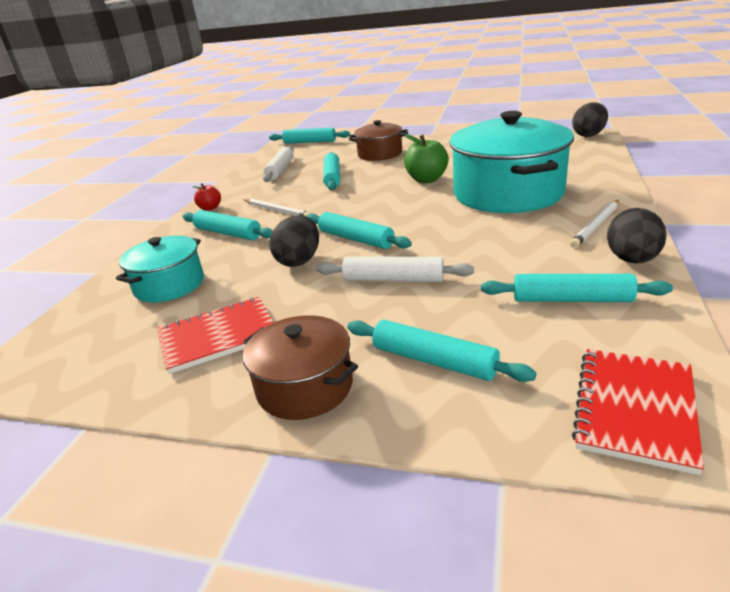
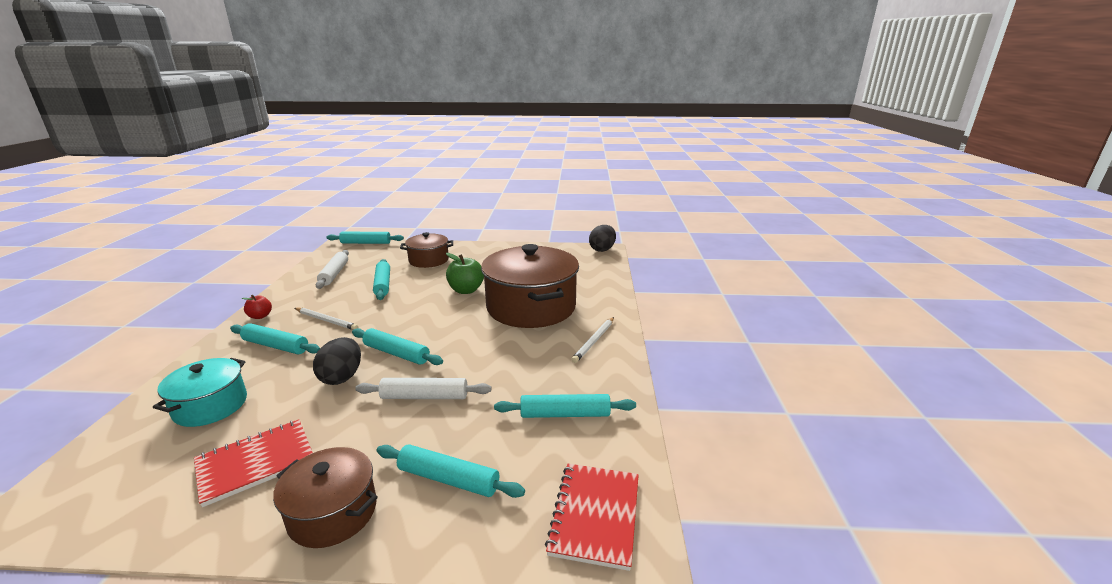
camera: 15 degrees left, 5 degrees down
(507, 193) = (531, 307): turquoise pot -> brown pot
(632, 260) = (615, 375): black egg -> none

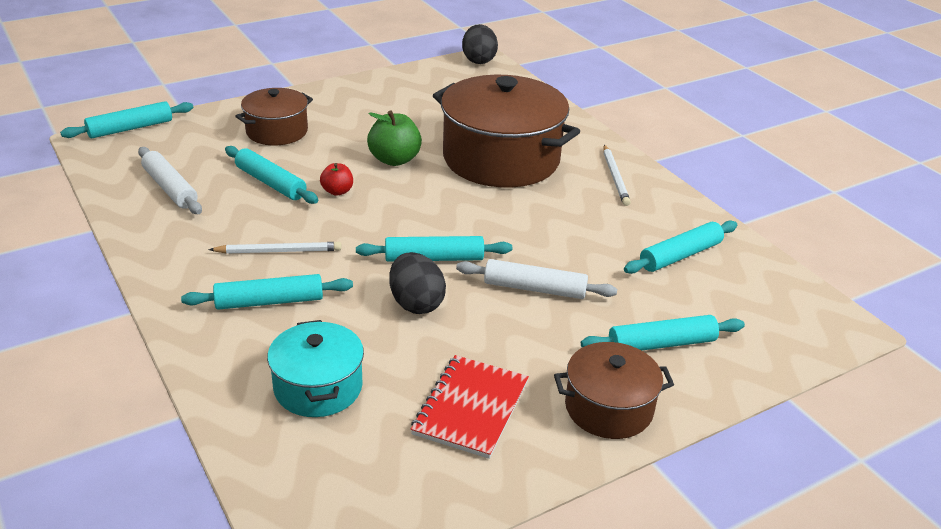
camera: 35 degrees left, 10 degrees up
(260, 316) = (172, 276): red apple -> red apple (337, 191)
(424, 396) = (534, 288): white rolling pin -> white rolling pin turned 45 degrees clockwise
(595, 515) = (798, 320): red notebook -> none

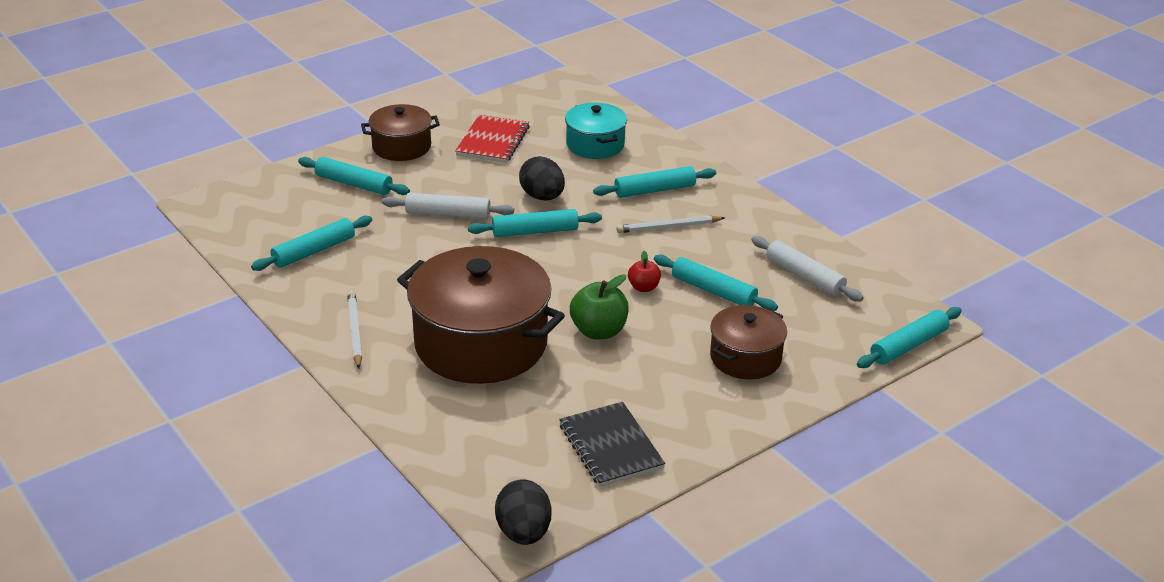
camera: 175 degrees right, 0 degrees up
(410, 91) = (611, 446): none -> black notebook
(661, 344) = (354, 184): turquoise rolling pin -> turquoise rolling pin turned 45 degrees clockwise

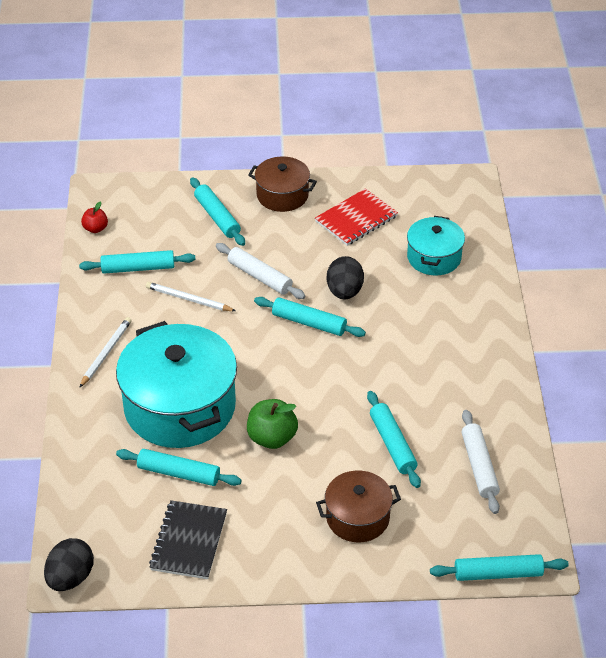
camera: 35 degrees right, 10 degrees up
(481, 344) = (180, 407): brown pot -> turquoise pot
(643, 287) = (342, 415): red apple -> red apple (95, 228)
(655, 190) = (439, 325): turquoise rolling pin -> turquoise rolling pin (179, 473)
(668, 227) = (415, 366): white pencil -> white pencil (188, 299)

